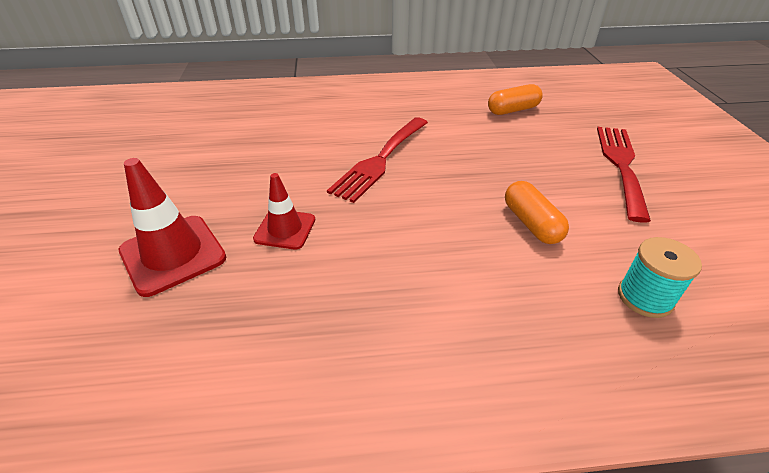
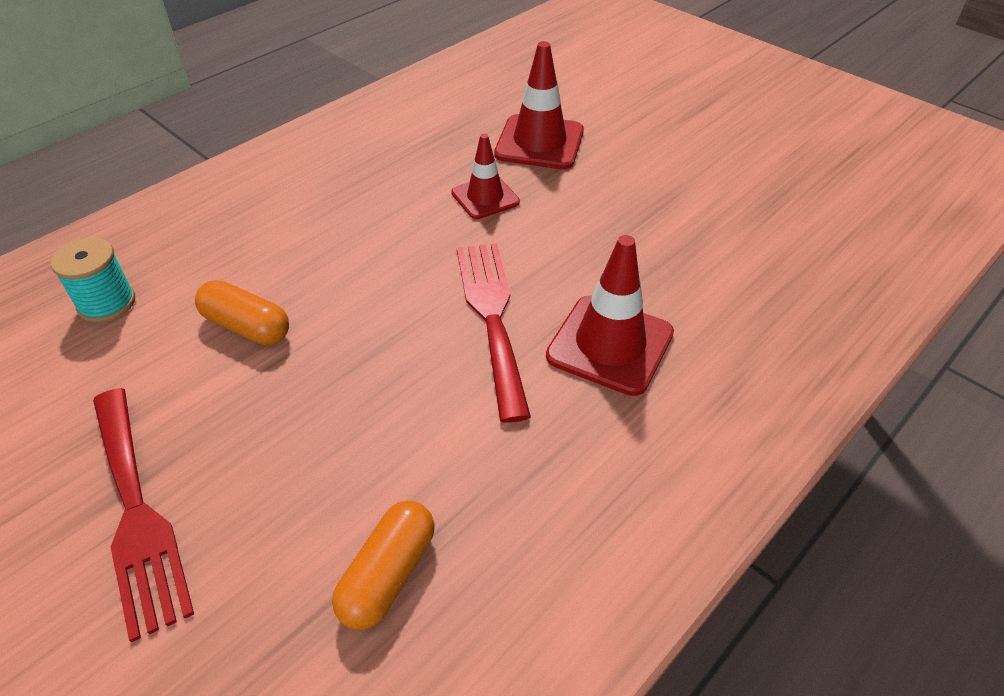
camera: 140 degrees right, 5 degrees up
(343, 126) = (610, 345): none -> red traffic cone

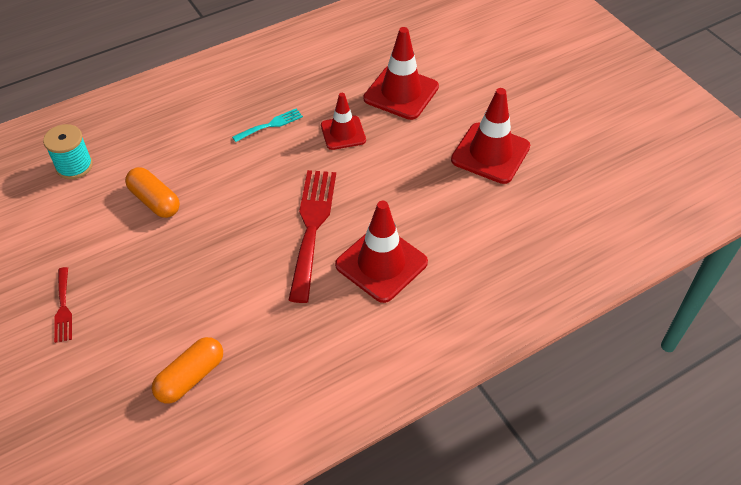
camera: 15 degrees right, 5 degrees up
(137, 513) = (63, 308): red fork -> red fork, size x0.50
(383, 204) = (271, 125): none -> turquoise fork
(684, 189) = (490, 153): none -> red traffic cone

